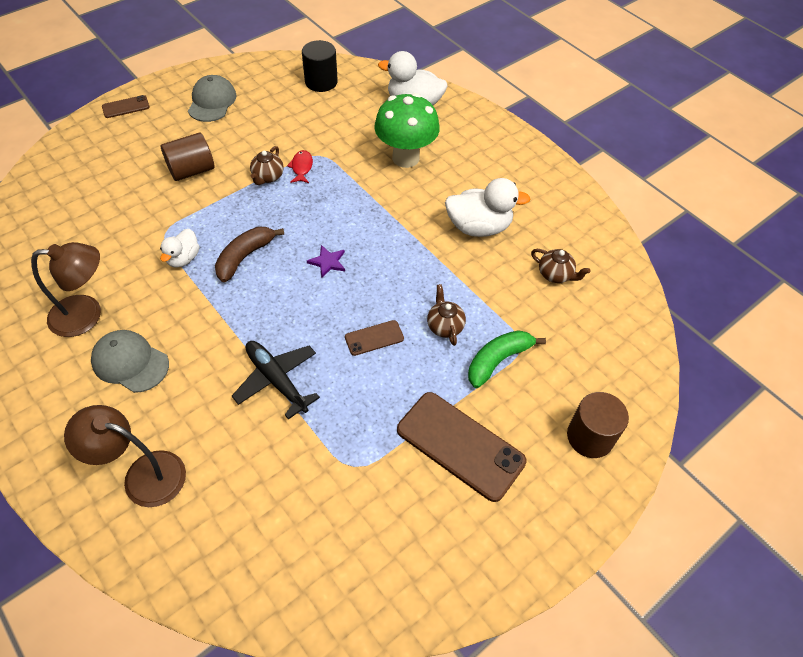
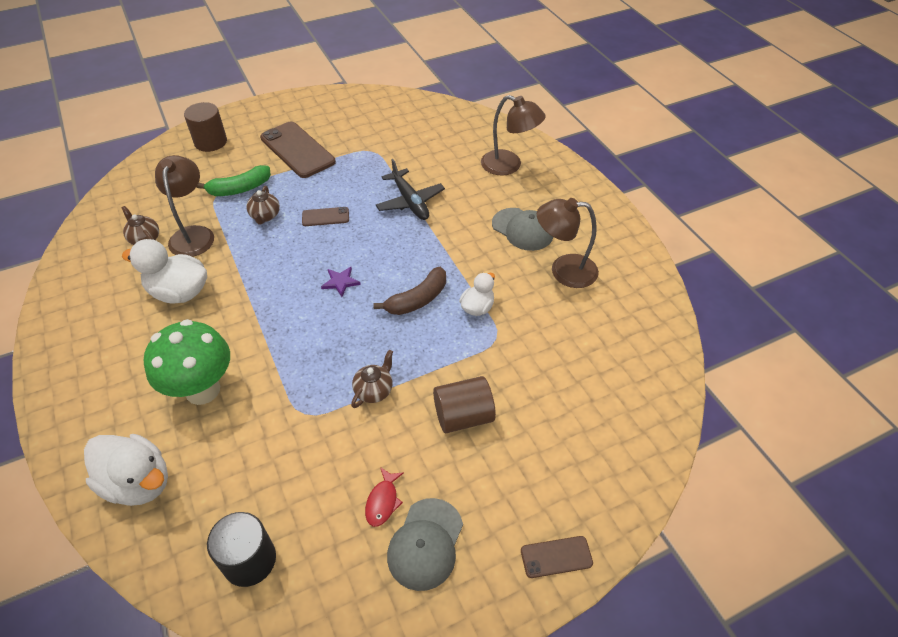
camera: 165 degrees left, 5 degrees down
(301, 167) = (331, 397): red fish -> red fish (383, 501)
(509, 289) = (193, 234): none -> brown lamp

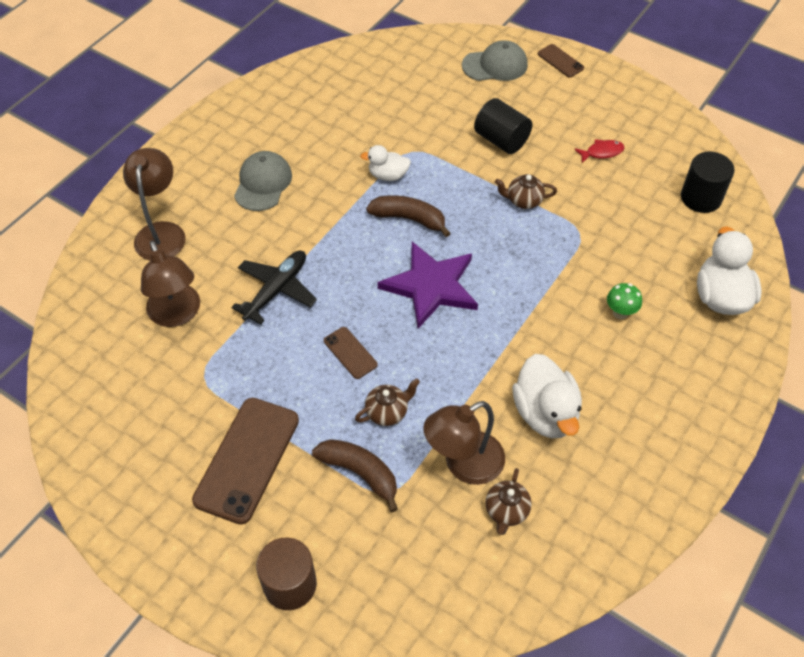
camera: 120 degrees left, 5 degrees up
(202, 390) = (620, 313): green mushroom -> green mushroom, size x0.44
(239, 189) = (360, 473): green banana -> brown banana
(340, 282) = (431, 286): purple star -> purple star, size x2.34
(425, 544) = (608, 119): grey cap -> grey cap (495, 65)
(463, 416) = (501, 140): brown cylinder -> black cylinder
(563, 270) = (301, 137): brown lamp -> brown lamp (177, 314)

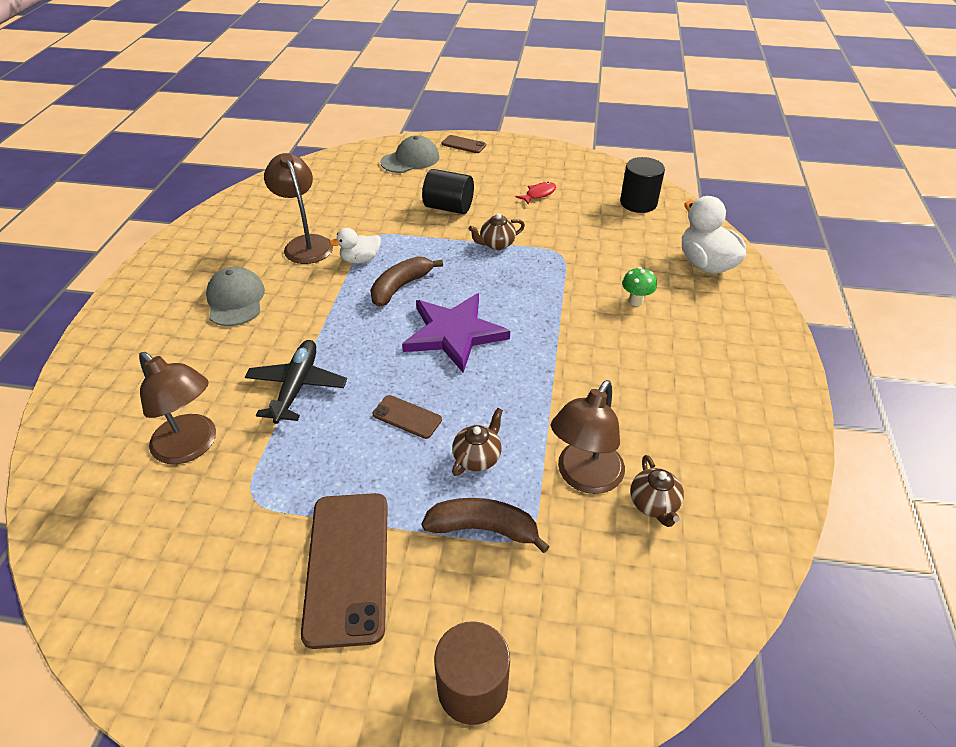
camera: 25 degrees left, 10 degrees down
(161, 232) = (139, 375): brown lamp -> brown lamp (305, 244)
(409, 219) = (401, 287): brown banana -> brown banana turned 45 degrees counterclockwise
(545, 413) = (629, 402): white duck -> none

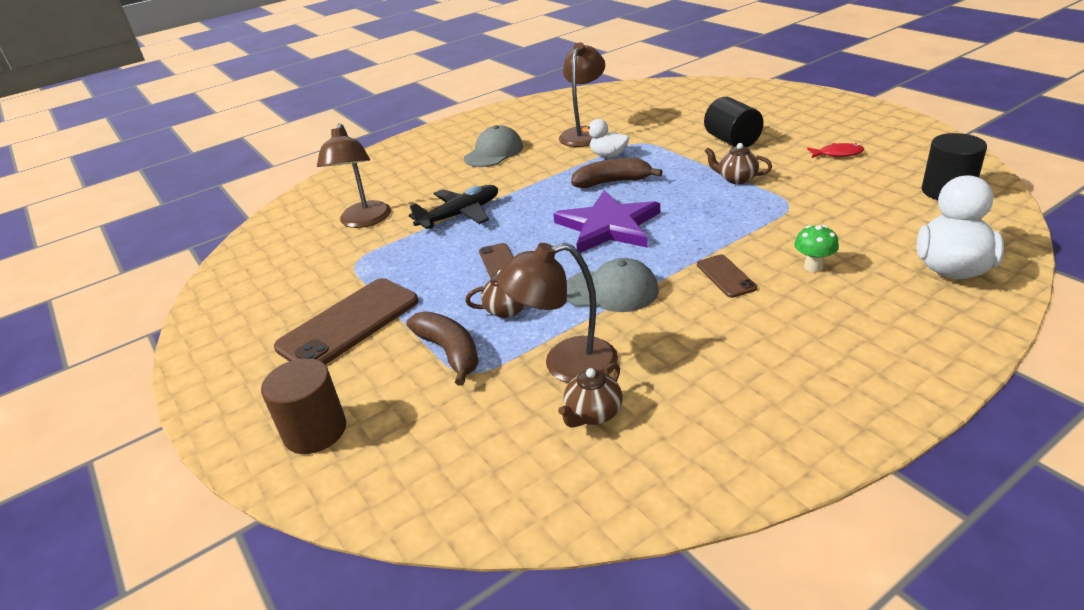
camera: 50 degrees right, 10 degrees down
(410, 160) = (748, 99): grey cap -> grey cap (611, 291)
(463, 144) = (816, 98): brown phone -> brown phone (726, 276)

